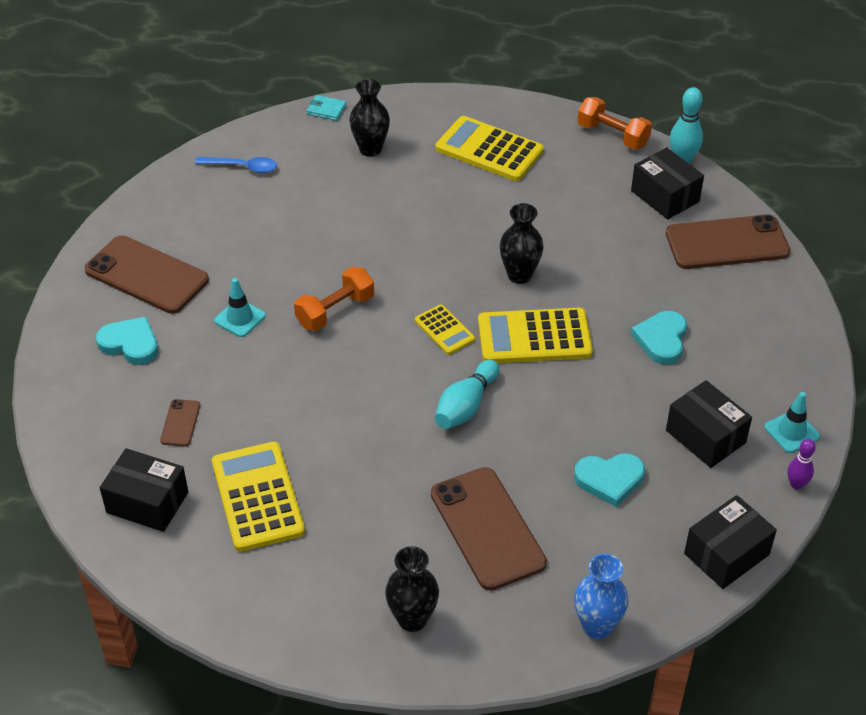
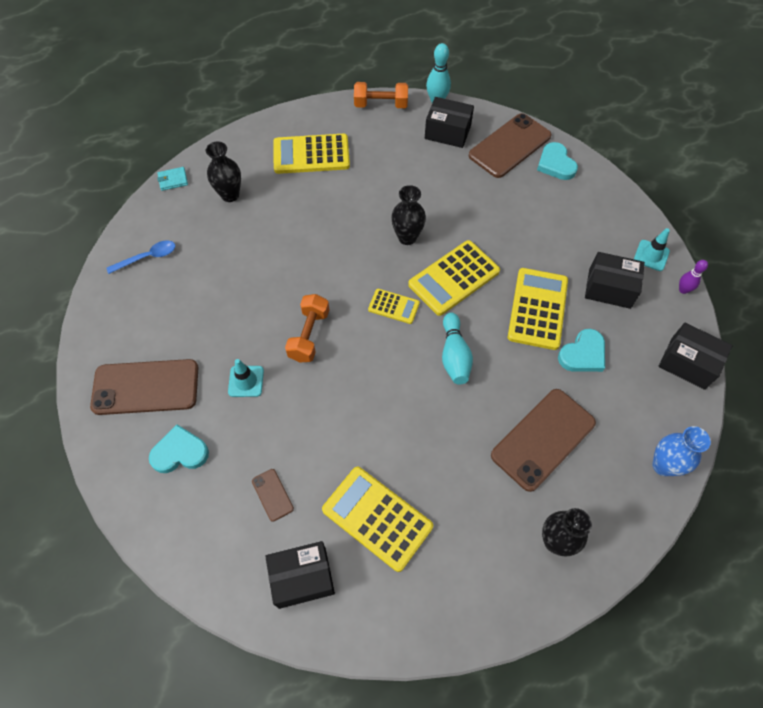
camera: 35 degrees left, 15 degrees up
(487, 528) = (543, 439): brown phone -> brown phone turned 75 degrees counterclockwise
(600, 412) = (537, 309): none -> yellow calculator
(661, 339) = (529, 235): turquoise heart -> turquoise heart (555, 164)
(726, 554) = (688, 363): black box -> black box turned 75 degrees counterclockwise

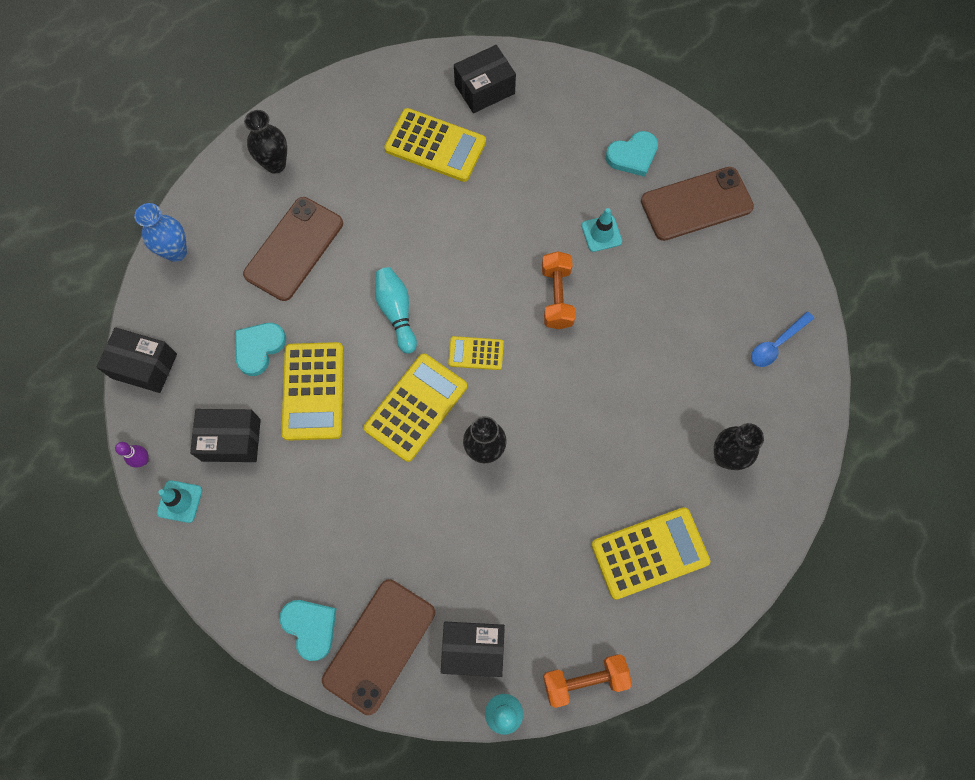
camera: 165 degrees right, 10 degrees up
(173, 180) = (808, 461): turquoise wallet -> none
(272, 495) = (533, 142): brown phone -> none

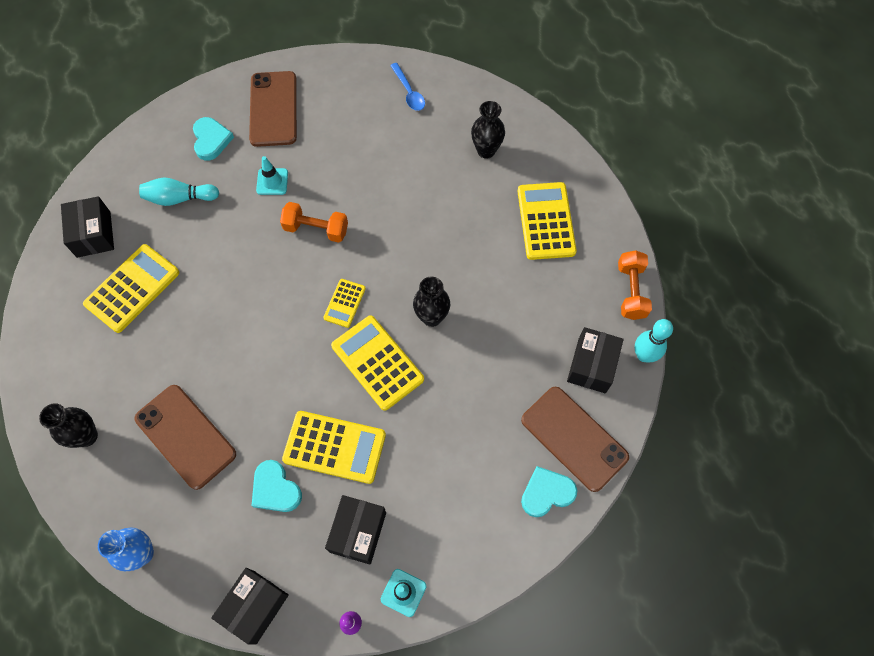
camera: 75 degrees left, 5 degrees down
(397, 312) = (284, 358): turquoise bowling pin -> turquoise bowling pin (180, 198)

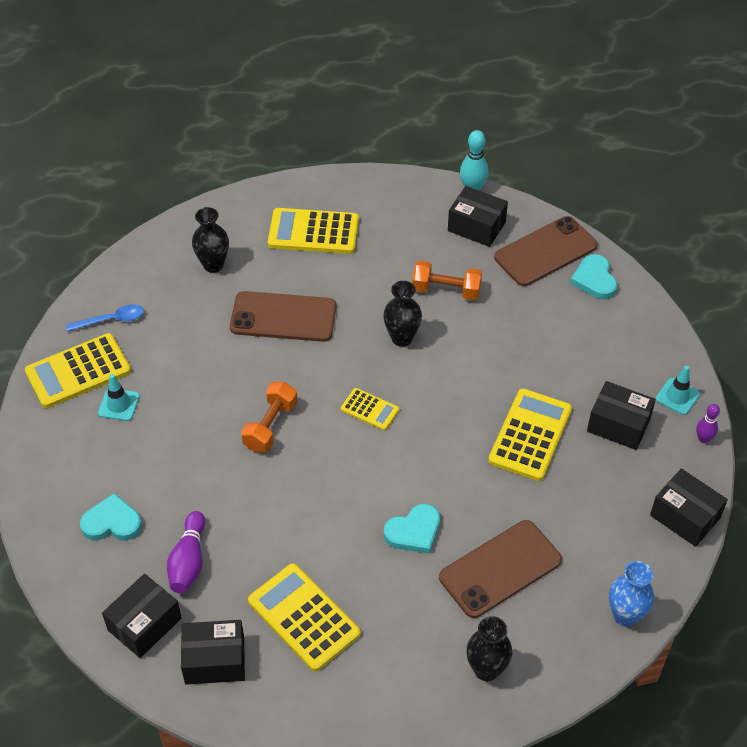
camera: 80 degrees left, 15 degrees down
(123, 182) = (144, 624): none -> black box
(180, 198) = (189, 561): turquoise bowling pin -> purple bowling pin
(272, 181) = (193, 463): turquoise traffic cone -> turquoise traffic cone (119, 405)
(273, 109) = (87, 453): brown phone -> brown phone (283, 317)
(275, 489) = (568, 490): turquoise heart -> turquoise heart (414, 531)
(377, 362) = (444, 389): yellow calculator -> yellow calculator (78, 371)
(630, 291) = (406, 185): orange dumbbell -> orange dumbbell (446, 290)

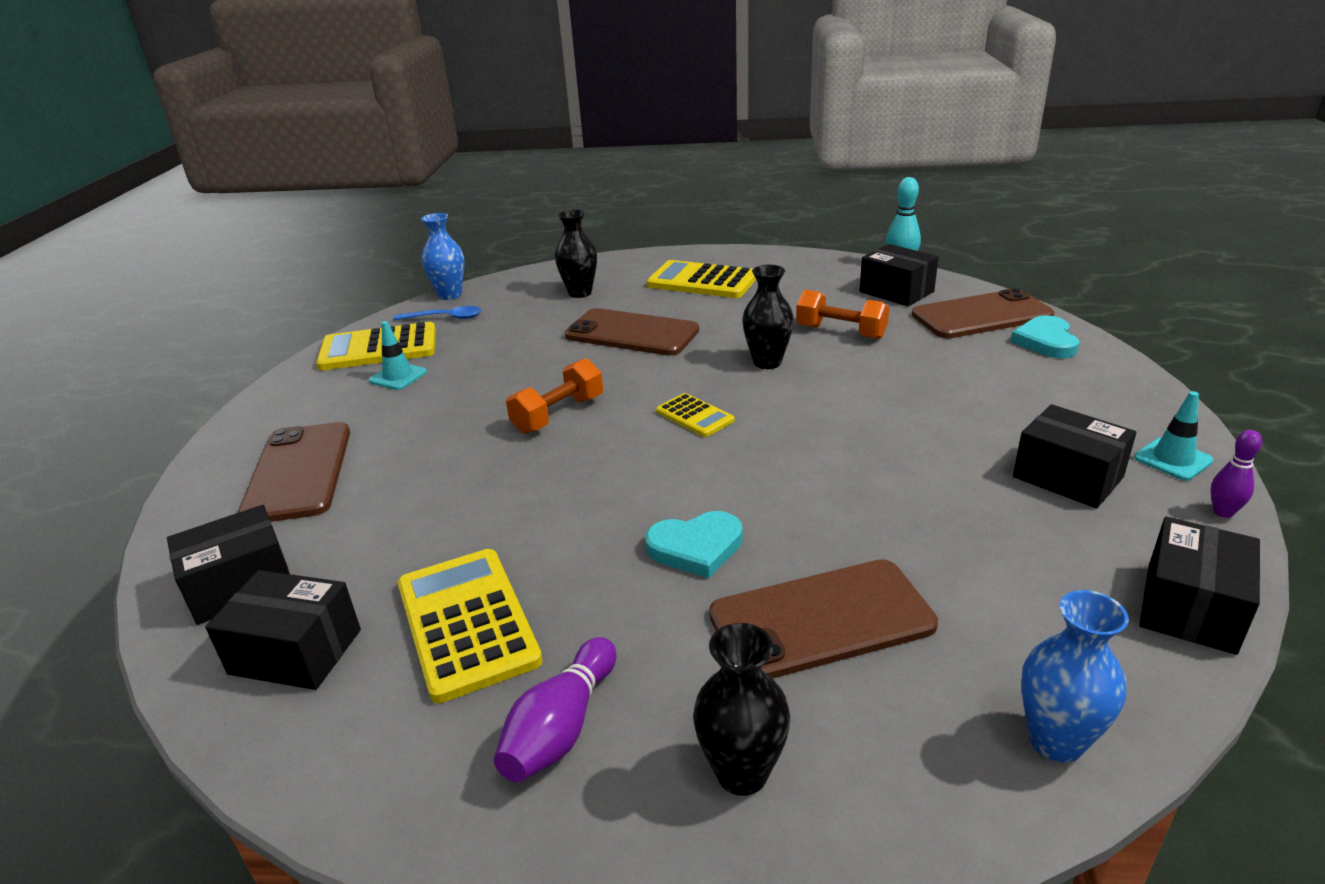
camera: 20 degrees right, 20 degrees down
(95, 285) = (450, 295): none -> blue vase
(112, 522) = (299, 472): turquoise heart -> brown phone
(189, 561) = (357, 526): purple bowling pin -> purple bowling pin (561, 727)
(530, 435) = (919, 469): yellow calculator -> none
(685, 516) = (1190, 607): black box -> black box turned 60 degrees clockwise

